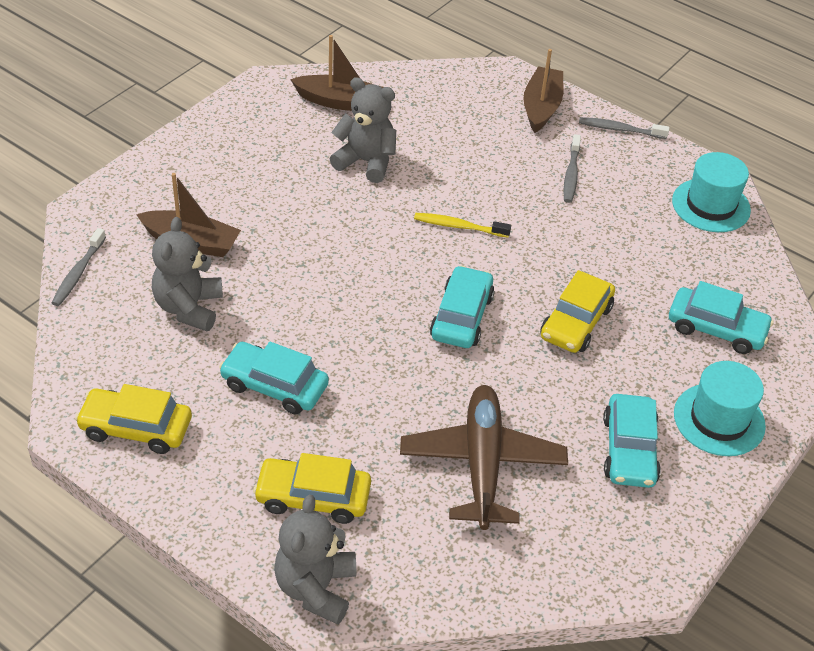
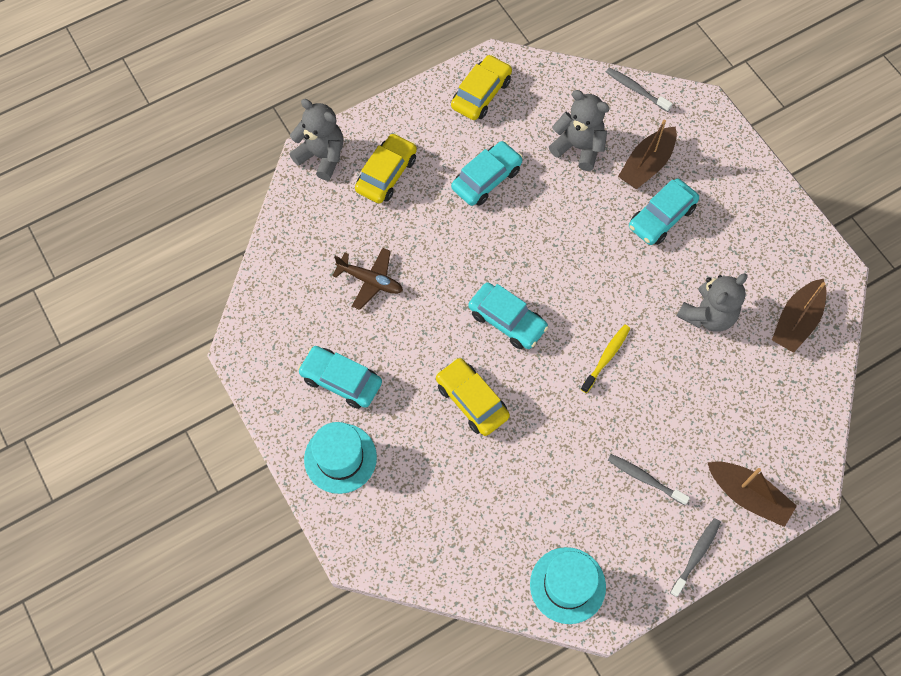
camera: 115 degrees right, 20 degrees up
(482, 463) = (370, 281): brown plane -> brown plane, size x0.59
(716, 328) = (426, 507): turquoise car -> turquoise car (661, 217)

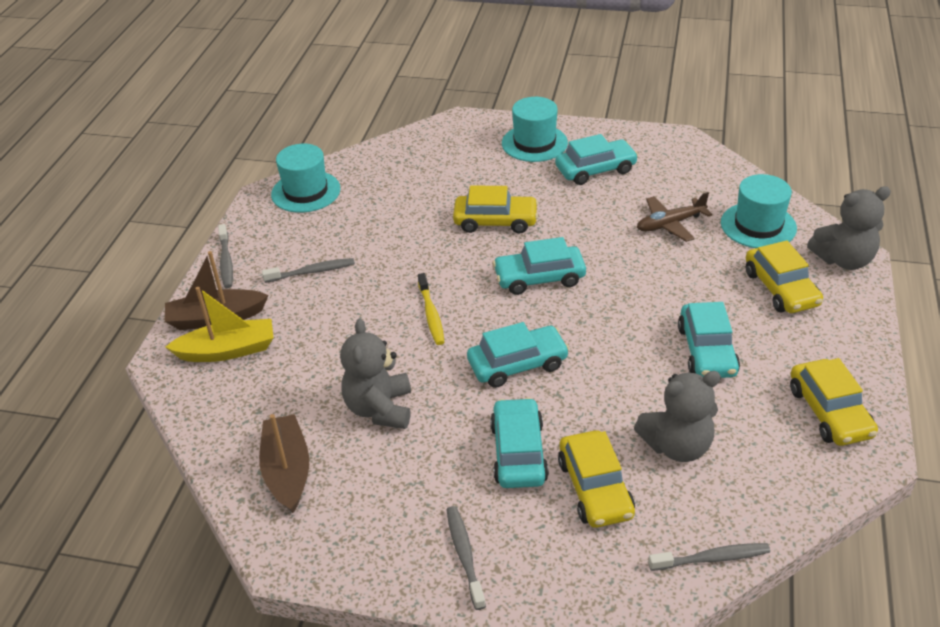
camera: 135 degrees right, 25 degrees down
(323, 225) = (758, 225): none -> turquoise hat
(598, 270) = (517, 364): none -> turquoise car
(646, 165) = (595, 488): brown boat -> yellow car
(747, 191) = (464, 555): none -> grey toothbrush
(762, 454) = (228, 350): none -> yellow boat

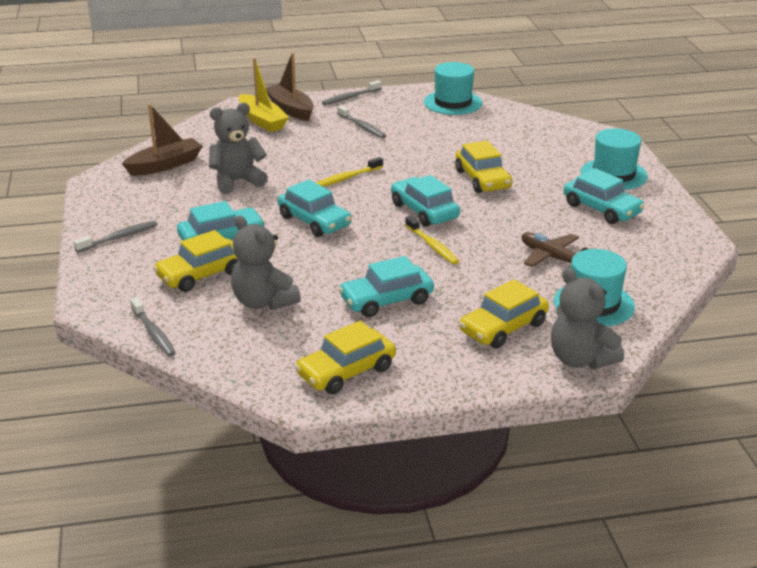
camera: 65 degrees right, 10 degrees down
(613, 291) = (432, 246): none -> yellow toothbrush

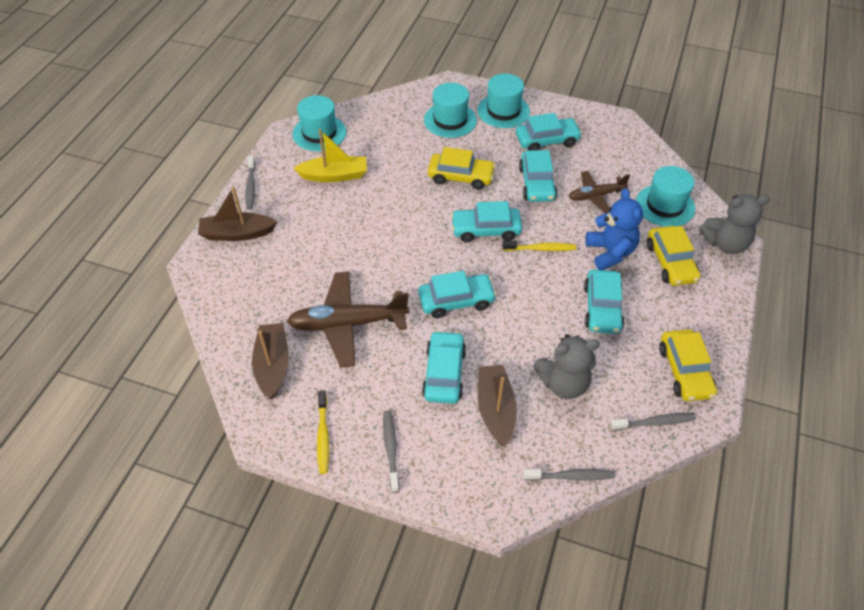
camera: 60 degrees left, 20 degrees up
(201, 274) = (495, 409): yellow car -> brown boat
(237, 181) = (347, 324): grey teddy bear -> brown plane
(262, 121) = (242, 262): yellow boat -> yellow boat (334, 175)
(347, 178) = (398, 251): yellow toothbrush -> yellow toothbrush (323, 436)
(362, 127) = (314, 203): grey toothbrush -> grey toothbrush (654, 423)
(474, 286) = (610, 252): none -> blue teddy bear
(526, 220) = (537, 183): none -> turquoise car
(558, 152) = (450, 120): none -> turquoise hat

